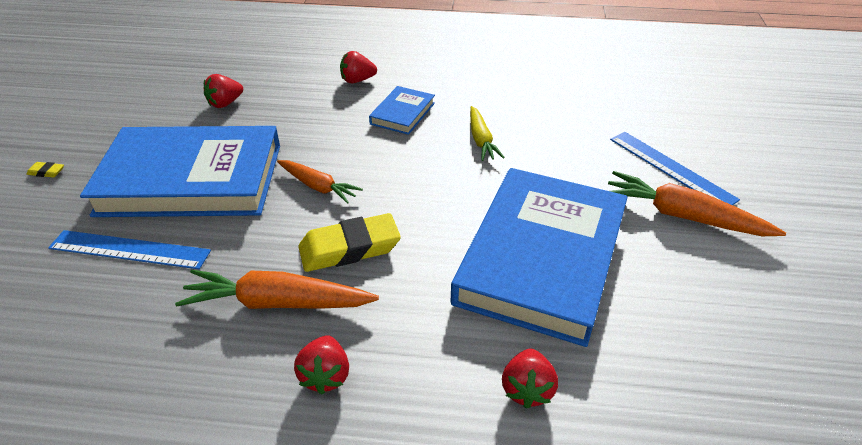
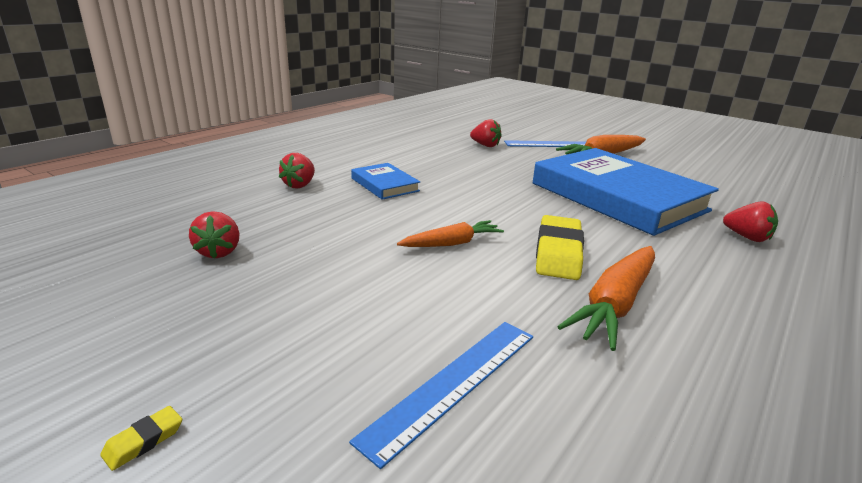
camera: 60 degrees left, 15 degrees down
(191, 179) = (351, 307): blue book -> none
(325, 375) = (721, 304): red strawberry -> red strawberry (485, 145)
(481, 140) = (461, 173): yellow carrot -> none

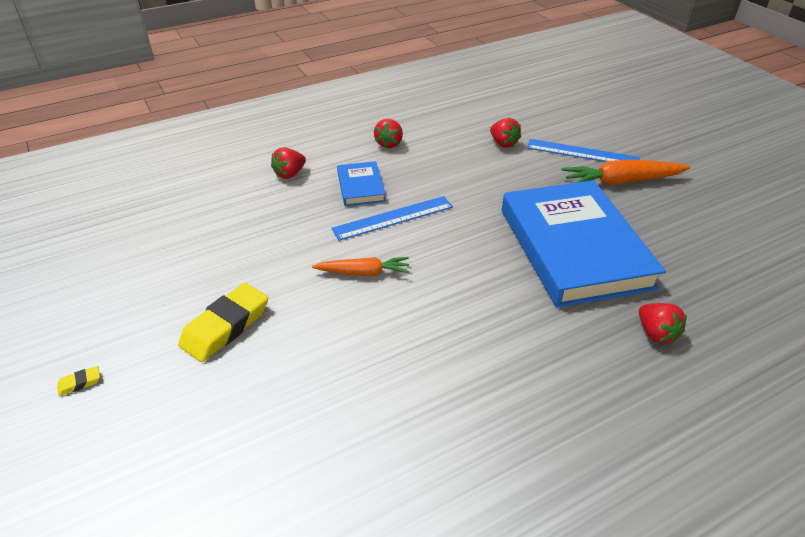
camera: 25 degrees right, 15 degrees up
(219, 252) = (190, 241): red strawberry -> red strawberry (389, 144)
(454, 383) = (265, 402): blue ruler -> blue ruler (393, 218)
(558, 253) = (444, 306): yellow eraser -> yellow eraser (226, 326)
(615, 304) = (441, 372): orange carrot -> none

